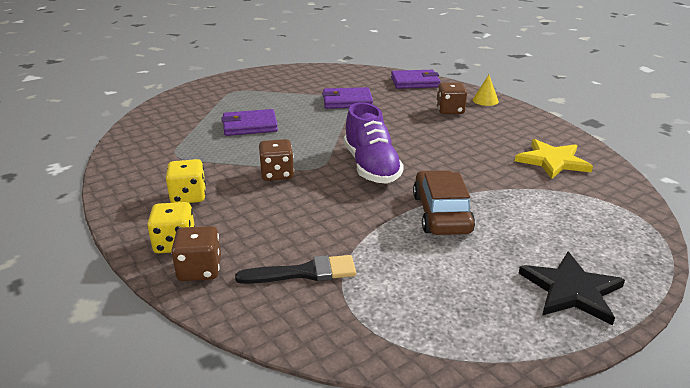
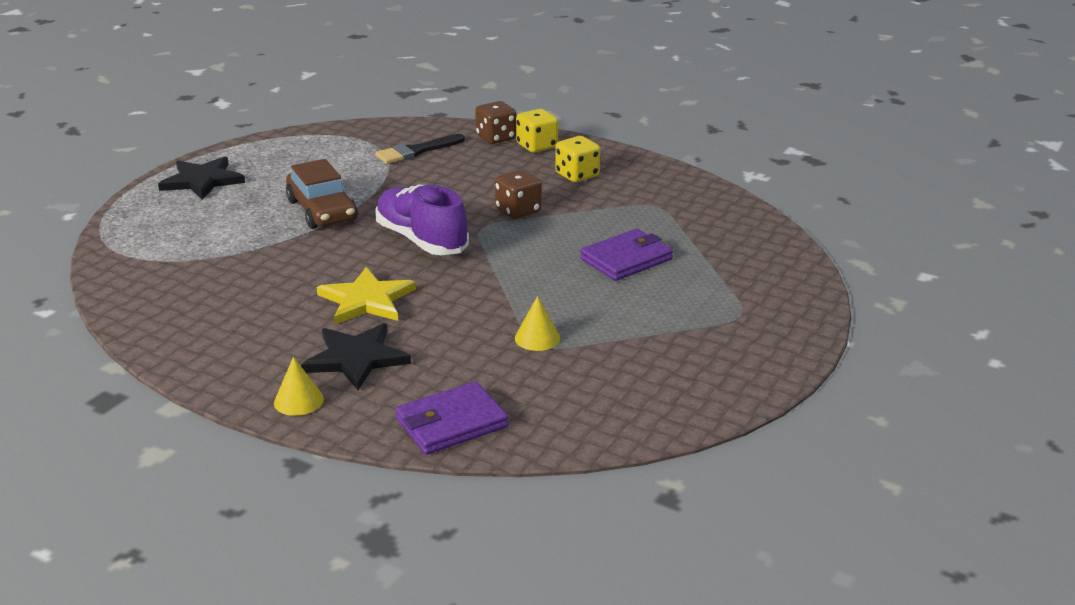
camera: 155 degrees right, 0 degrees up
(347, 101) = (537, 338): purple wallet -> yellow cone
(450, 110) = (356, 358): brown dice -> black star
(552, 161) = (195, 296): yellow star -> yellow star (366, 300)

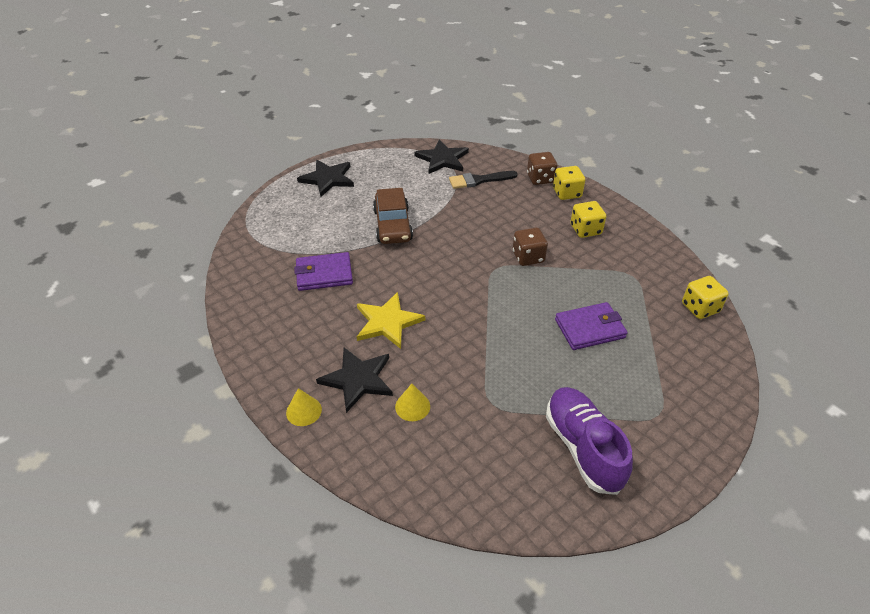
camera: 20 degrees right, 15 degrees up
(356, 138) = (442, 159): none -> black star
(421, 240) = (448, 271): purple shoe -> purple shoe (583, 447)
(451, 423) = (396, 467): purple wallet -> purple wallet (324, 274)
(537, 338) = (492, 395): yellow cone -> yellow cone (412, 406)
(744, 219) = (700, 308): none -> yellow dice

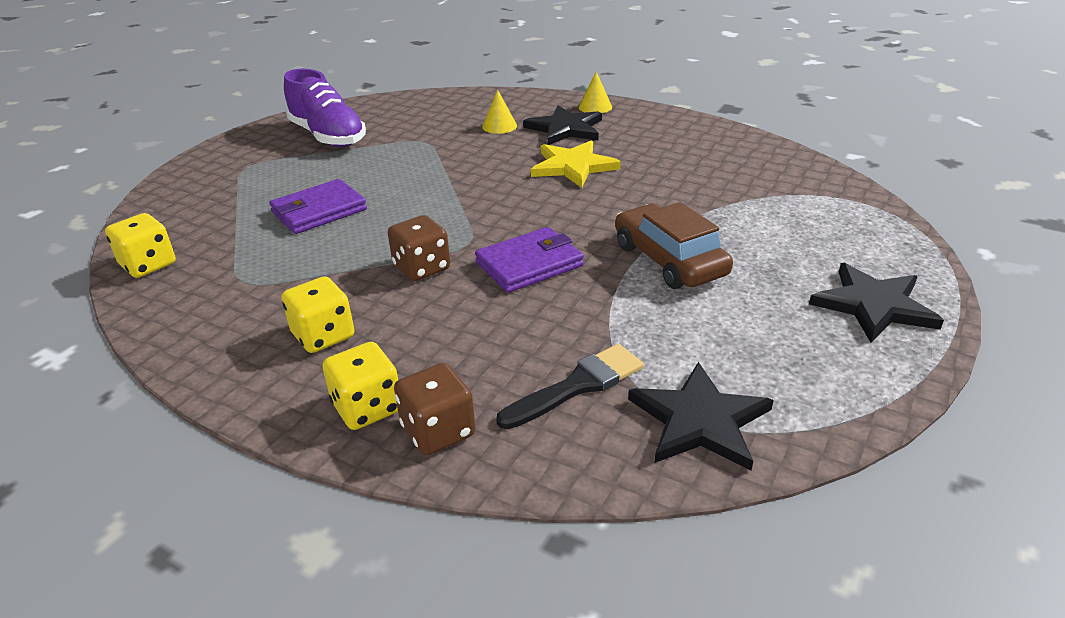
camera: 160 degrees right, 10 degrees down
(324, 274) = (696, 186): purple wallet -> purple wallet (529, 264)

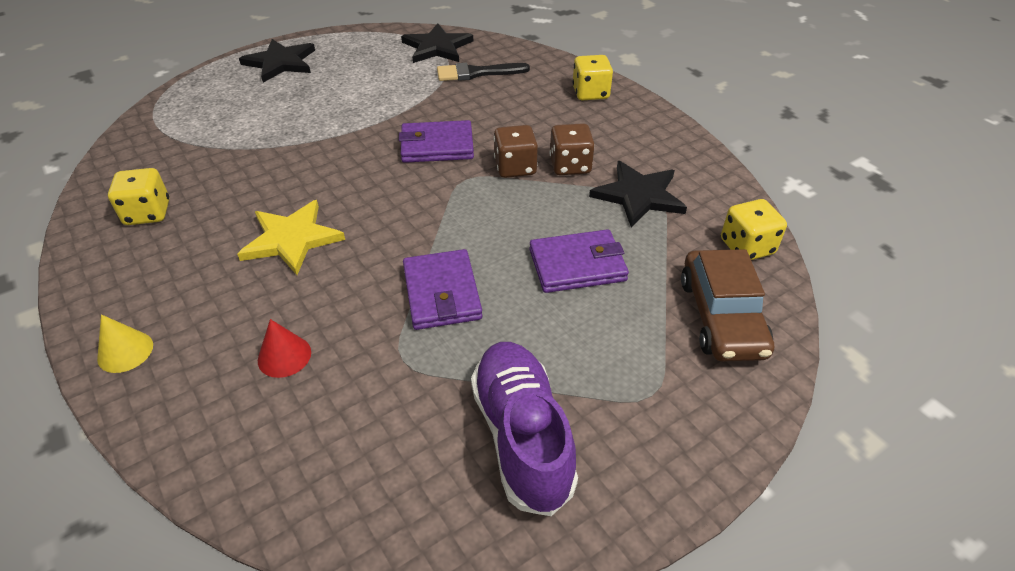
camera: 155 degrees left, 10 degrees up
(323, 335) = (604, 138): yellow dice -> yellow dice (148, 213)
(423, 171) = (442, 293): none -> purple wallet
(438, 431) = (559, 75): brown dice -> brown dice (570, 166)
(499, 126) = (284, 356): yellow cone -> red cone
(565, 129) = (220, 313): black star -> black star (638, 195)
(669, 260) = (344, 119): brown car -> brown car (721, 316)

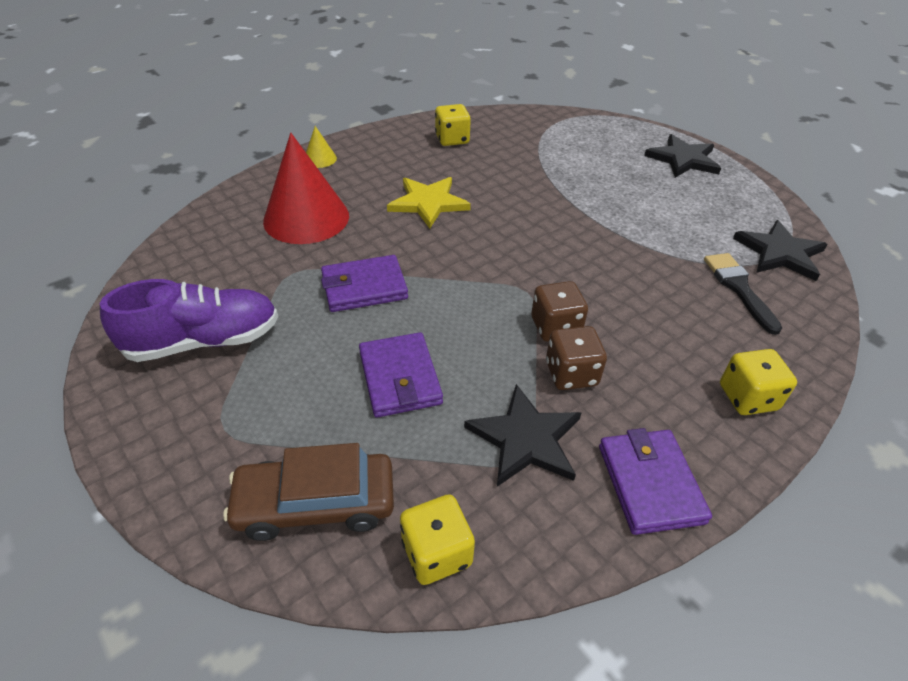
camera: 85 degrees right, 0 degrees up
(284, 356) = (306, 218): red cone -> red cone, size x2.28
(437, 146) = (578, 268): purple wallet -> purple wallet (650, 483)

